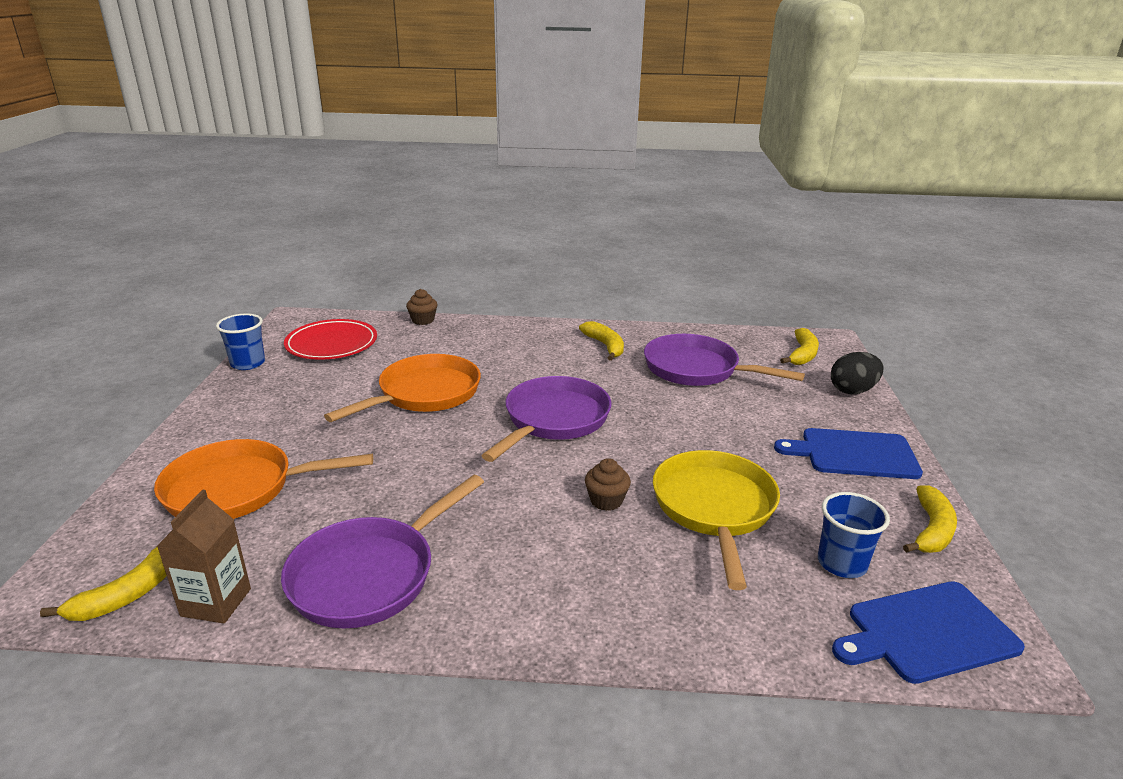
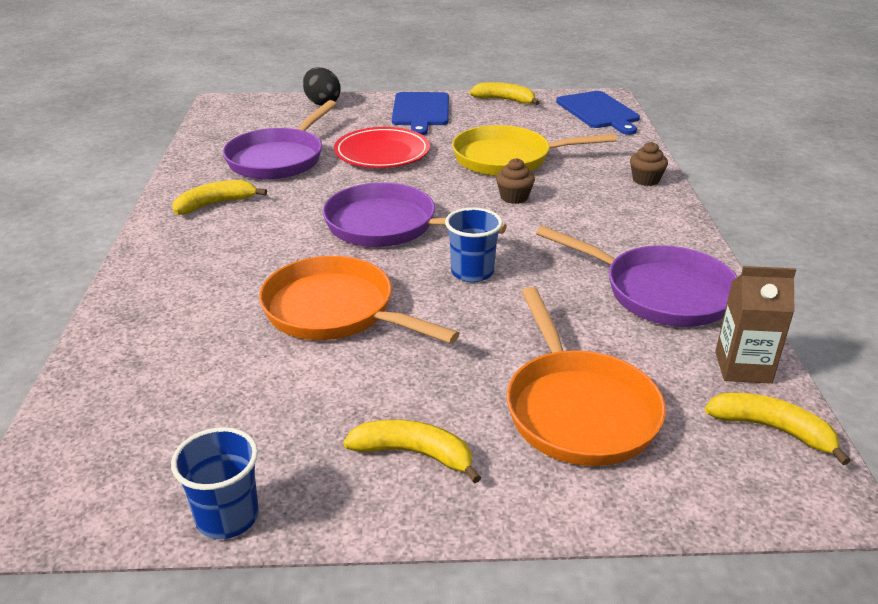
camera: 95 degrees left, 5 degrees up
(332, 344) = (163, 429): red plate -> red plate (382, 153)
(423, 320) = (89, 348): brown cupcake -> brown cupcake (645, 180)
(802, 354) = (251, 115): yellow banana -> yellow banana (414, 453)
(841, 563) = (550, 126): blue cup -> blue cup (472, 272)

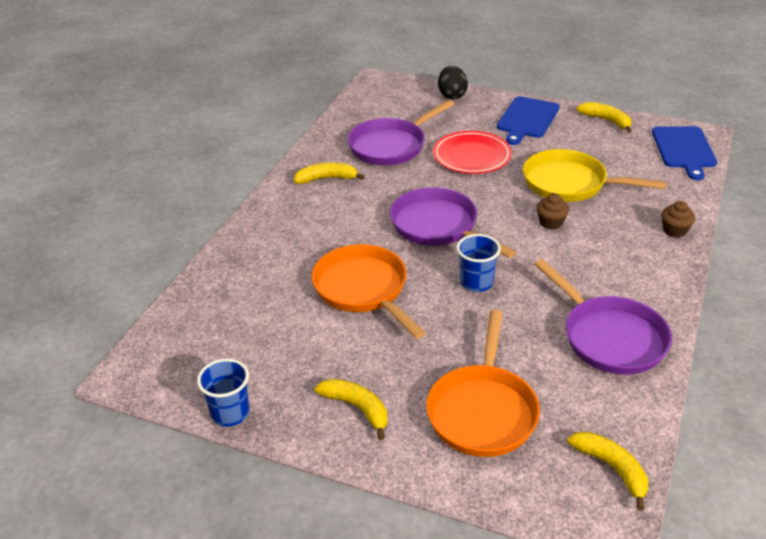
camera: 25 degrees right, 5 degrees up
(743, 367) = (627, 416): brown carton -> none

